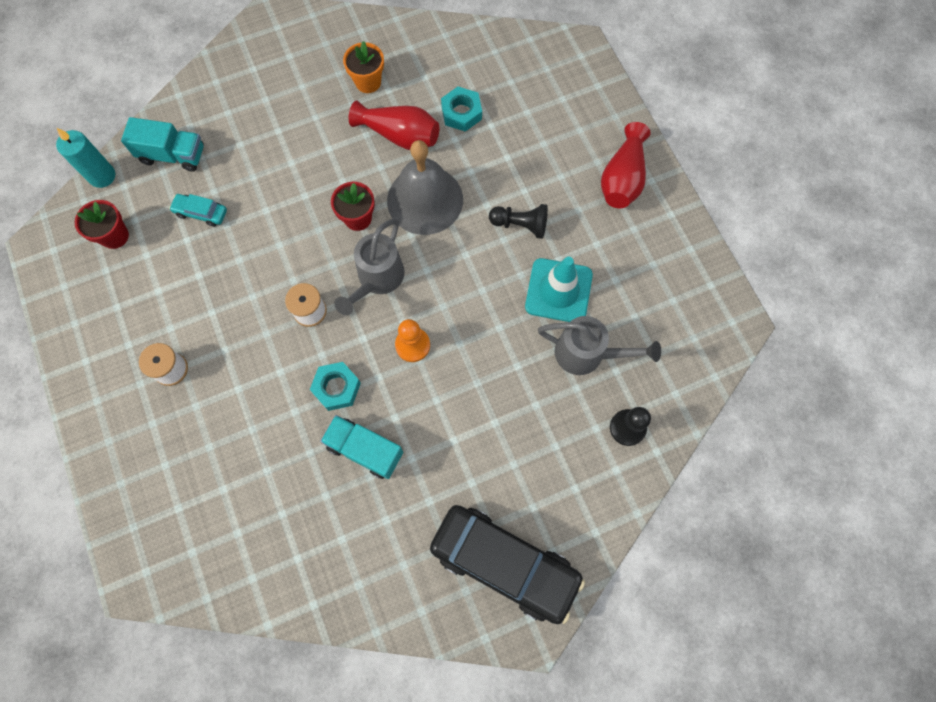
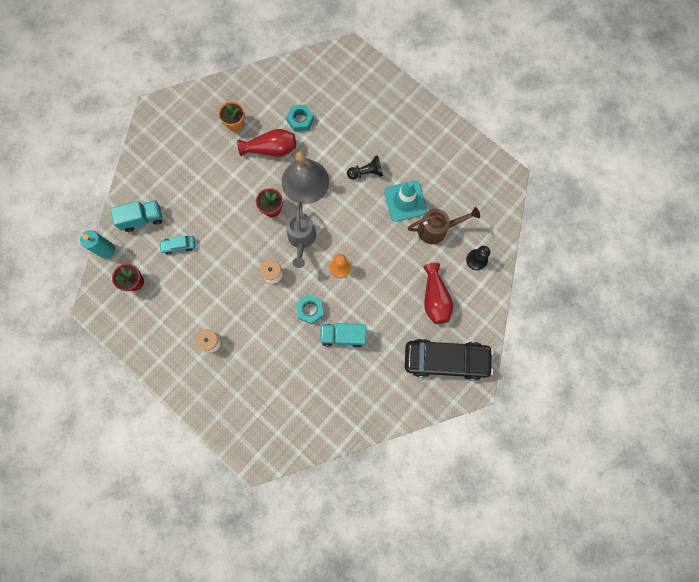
camera: 25 degrees left, 5 degrees up
(587, 354) = (437, 229): grey watering can -> brown watering can
(622, 178) = (410, 120): red vase -> red vase (435, 298)

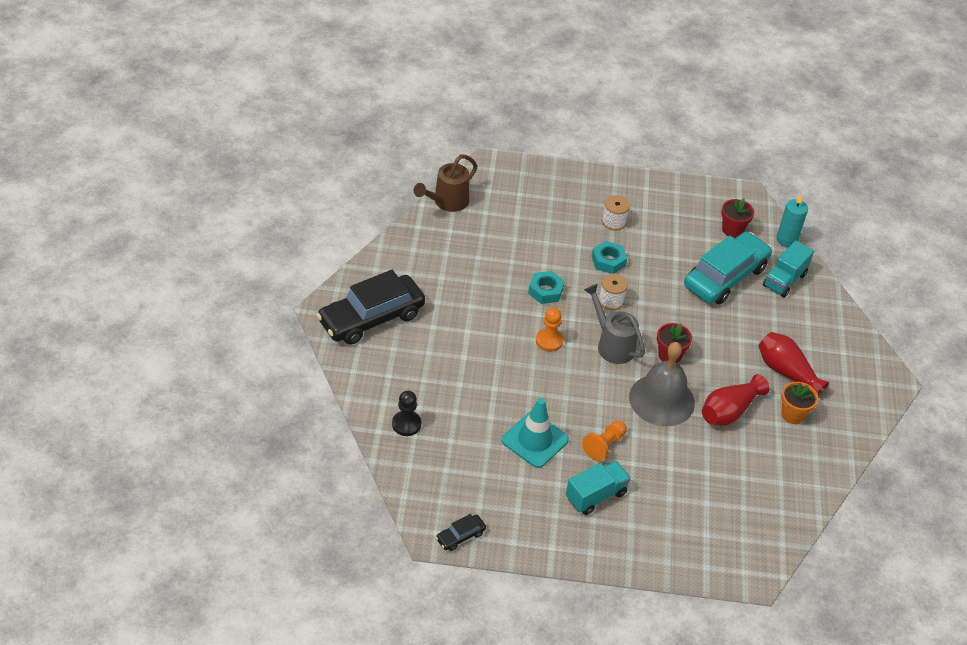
camera: 140 degrees right, 30 degrees down
(179, 246) = (725, 277): turquoise car -> turquoise car, size x2.36
(300, 120) = (729, 459): turquoise nut -> turquoise nut (608, 261)
(343, 336) = (493, 286): turquoise truck -> turquoise truck (596, 495)
(366, 172) = (604, 445): black pawn -> orange pawn
(435, 298) = (425, 364): red vase -> red vase (786, 372)
(437, 229) = (475, 430): brown watering can -> brown watering can (447, 202)
(493, 166) = (460, 536): none -> black car

